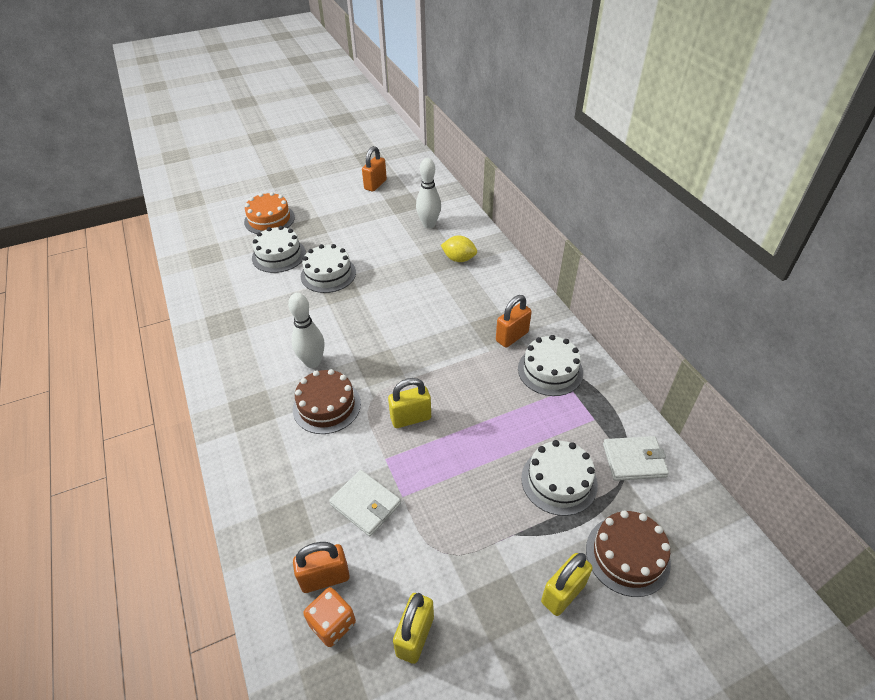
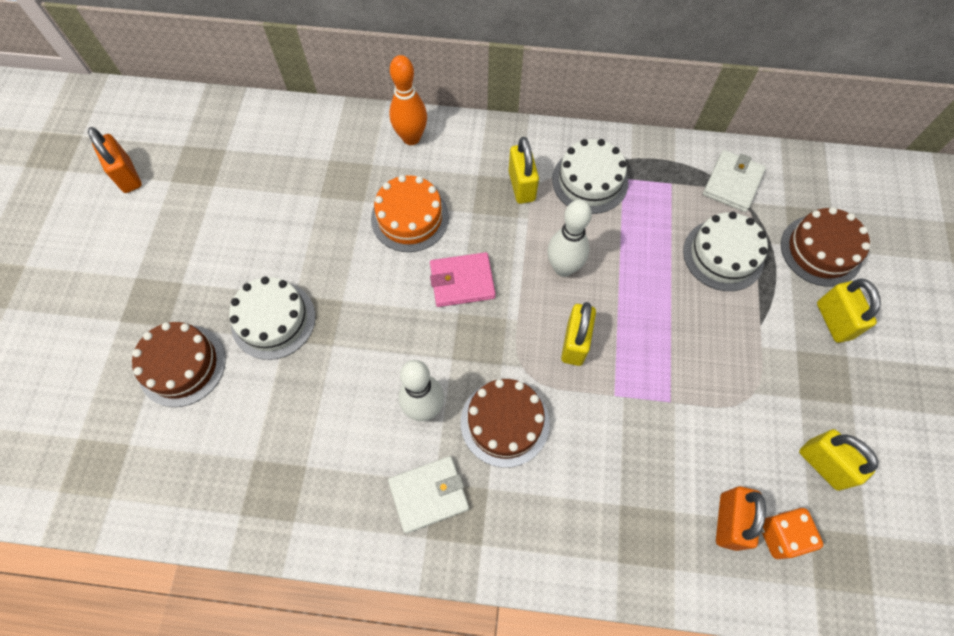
camera: 60 degrees left, 20 degrees up
(269, 219) = (85, 344): orange cake -> orange cake (410, 217)
(279, 255) = (182, 365): white cake -> brown cake
(365, 504) = (662, 442): white wallet -> white wallet (429, 495)
(414, 340) = (462, 281): none -> pink wallet
(429, 224) = (269, 160): white bowling pin -> white bowling pin (563, 268)
(459, 259) = (360, 165): yellow lemon -> none
(499, 270) = (411, 138): none -> orange bowling pin
(512, 336) = (521, 186): orange padlock -> yellow padlock

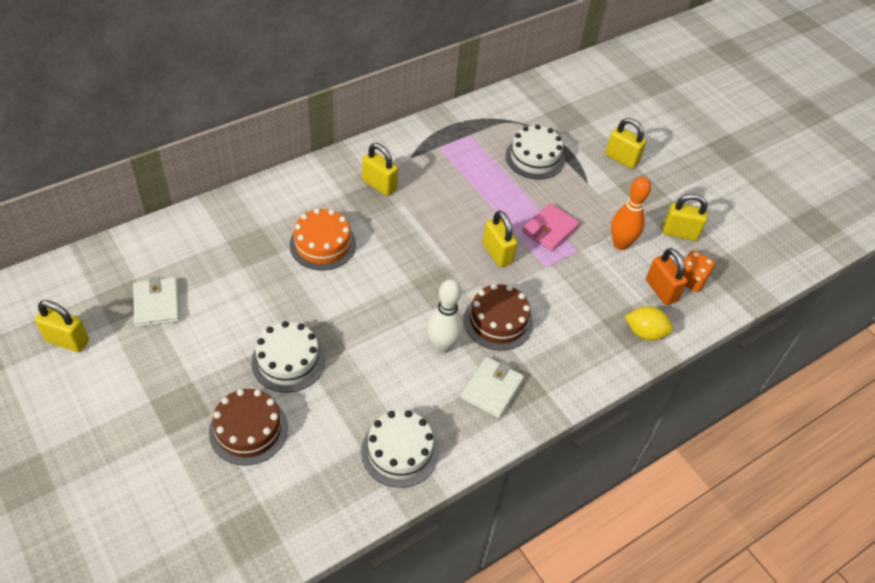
camera: 45 degrees left, 15 degrees down
(127, 176) = (67, 341): orange padlock -> yellow padlock
(411, 138) = (274, 196): orange bowling pin -> orange bowling pin (620, 244)
(462, 281) = (395, 261): pink wallet -> pink wallet (550, 229)
(563, 268) = (451, 217): white bowling pin -> none
(590, 181) = (419, 159): white cake -> white cake (400, 451)
(658, 559) = (645, 333): none -> yellow lemon
(732, 183) = (504, 116): white wallet -> white wallet (157, 304)
(821, 250) = (583, 126): brown cake -> none

